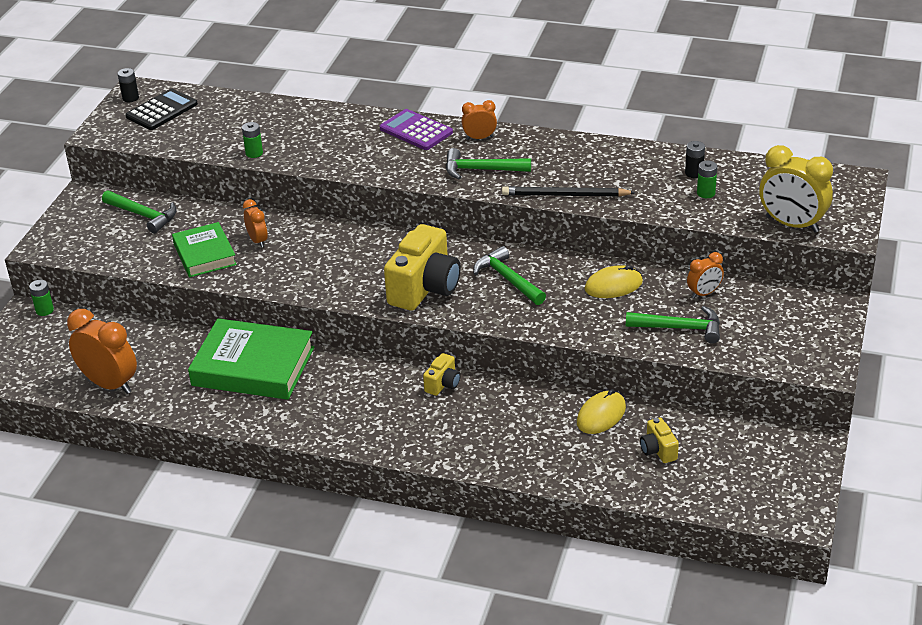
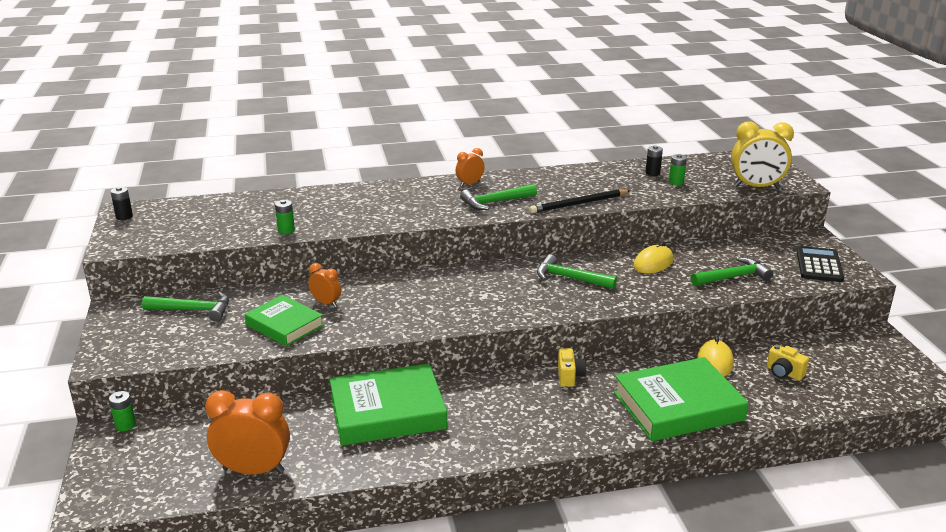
camera: 30 degrees left, 10 degrees down
(162, 110) = (165, 219): black calculator -> black calculator (819, 265)
(416, 131) = (413, 189): purple calculator -> none
(425, 288) = (511, 301): yellow camera -> none
(513, 448) = (678, 406): none -> green book
(704, 293) = (721, 252): orange clock -> none

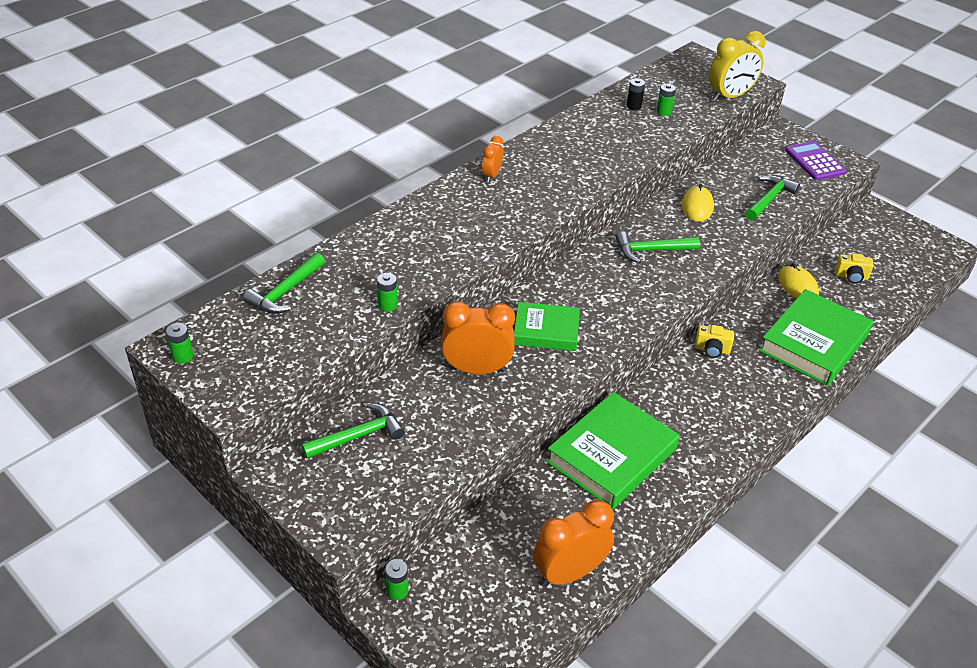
camera: 35 degrees left, 15 degrees up
(124, 217) = (183, 356): black battery -> green battery
(284, 325) = (469, 413): green book -> green book (546, 331)
(326, 303) = (477, 369): orange clock -> orange clock, size x1.86
(495, 202) = (541, 192): green hammer -> green hammer (285, 292)
(569, 376) = (712, 349): yellow camera -> yellow camera turned 135 degrees clockwise
(579, 204) = (614, 168): black pencil -> none
(819, 265) = (814, 161): black calculator -> purple calculator

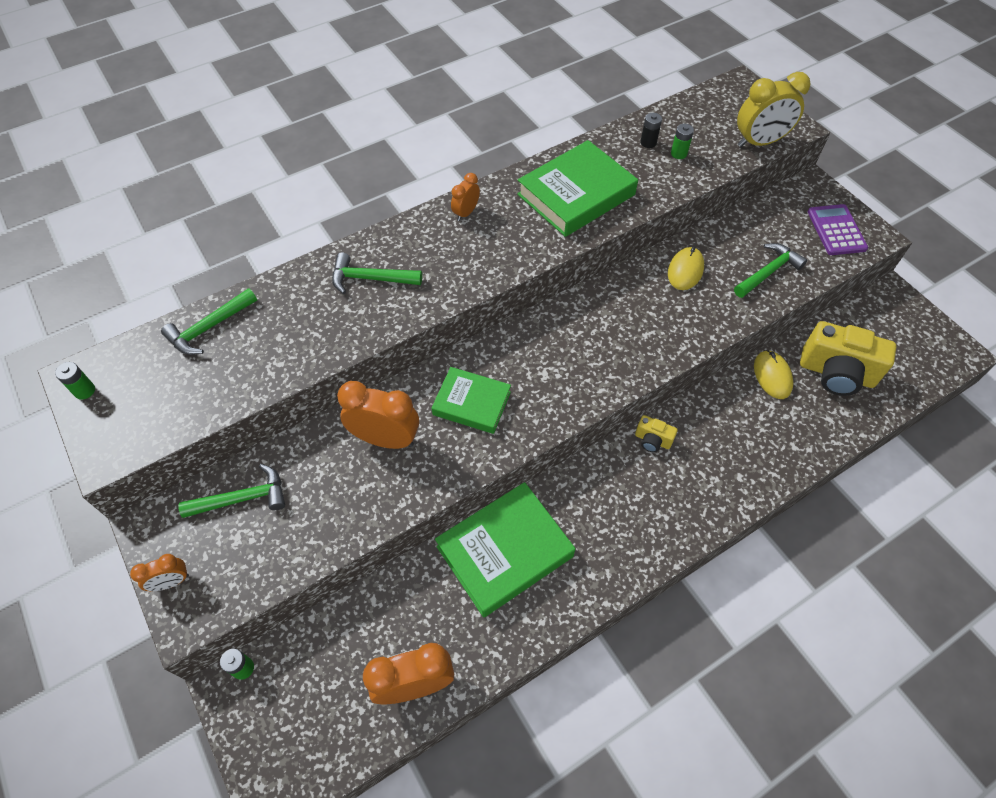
camera: 15 degrees right, 15 degrees up
(316, 512) = (171, 582): none -> orange clock
(387, 305) = (302, 361): green battery -> none
(651, 250) = (616, 320): green hammer -> green hammer (370, 279)
(813, 343) = (765, 451): green book -> green book (576, 194)
(851, 276) = (836, 373): yellow camera -> yellow camera, size x2.12

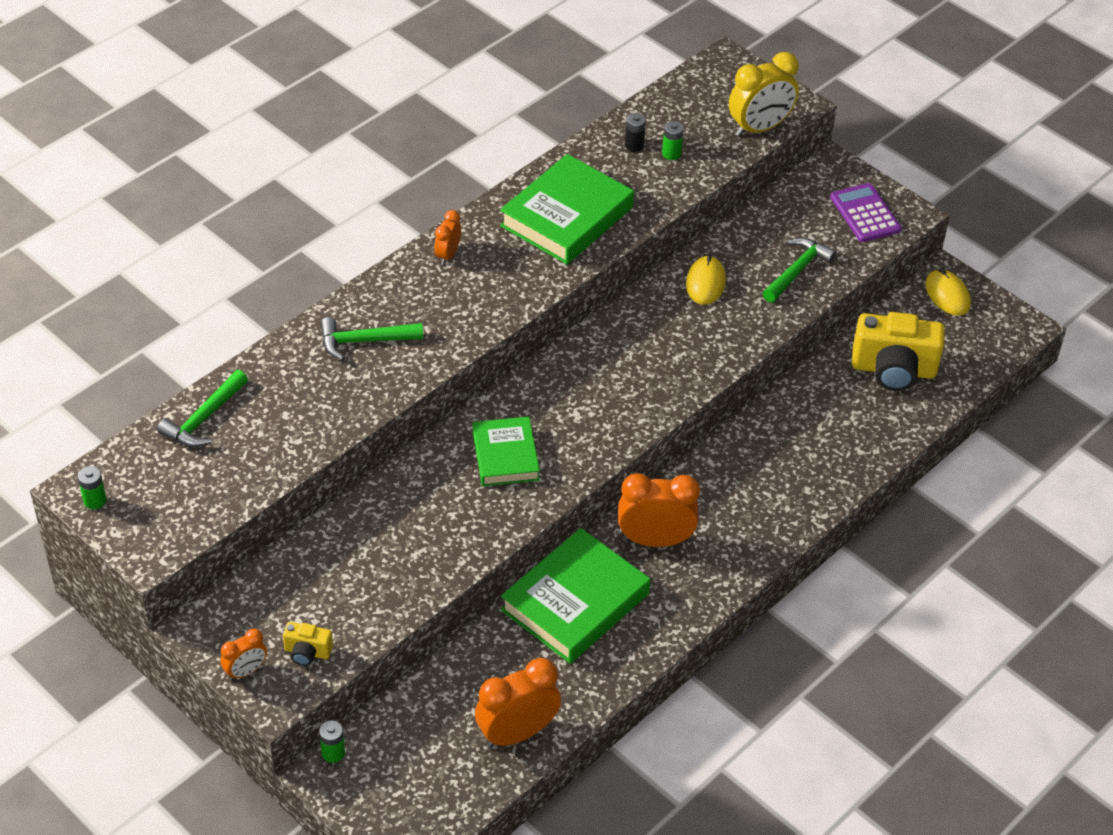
camera: 15 degrees left, 10 degrees down
(243, 498) = (289, 586): green hammer -> none
(385, 439) = (423, 505): orange clock -> orange clock (655, 540)
(471, 403) = (505, 456): green book -> green book turned 75 degrees clockwise
(652, 440) = (707, 470): yellow camera -> yellow camera (307, 652)
(772, 376) = (824, 384): yellow mouse -> yellow mouse (947, 295)

